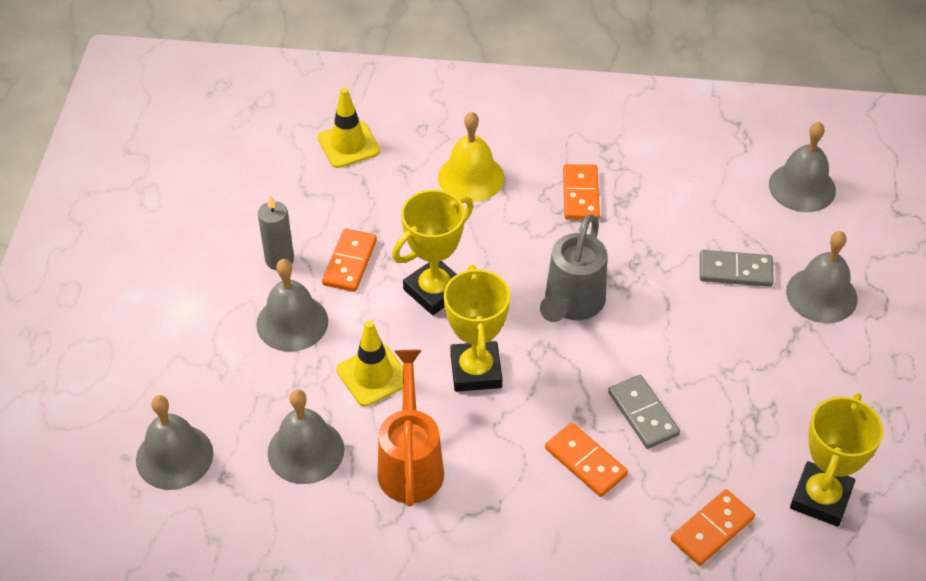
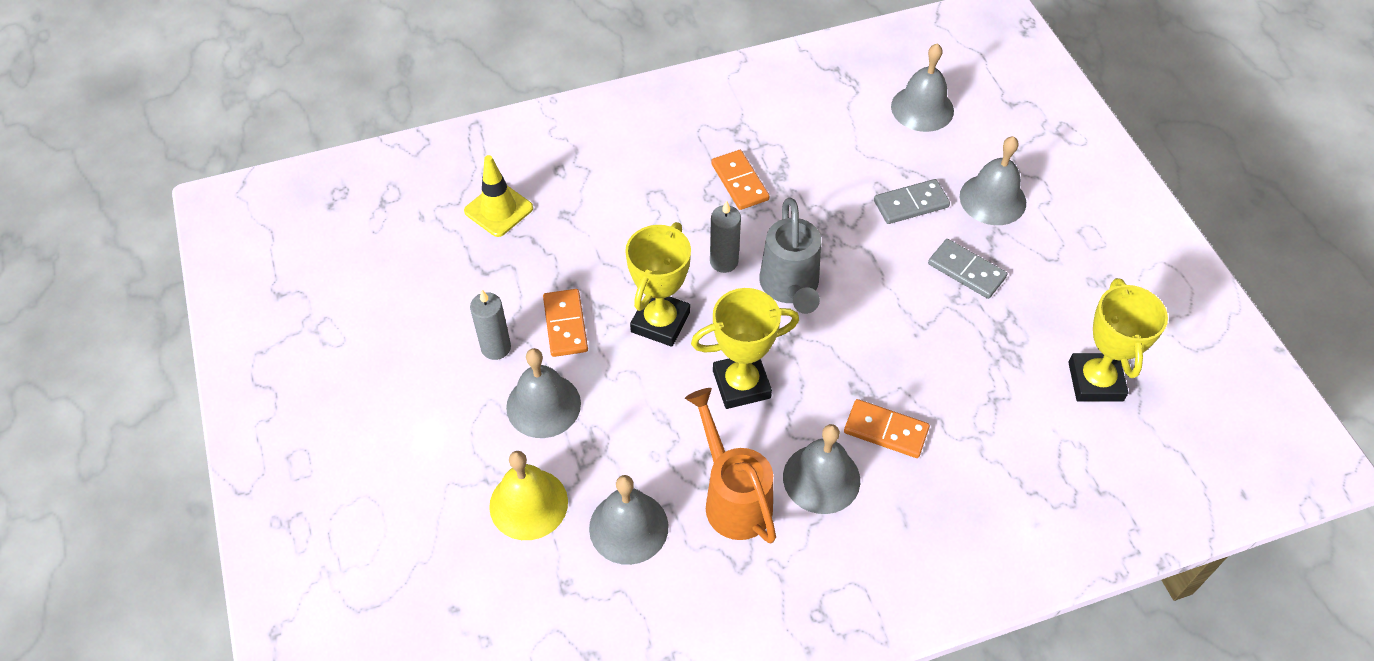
camera: 25 degrees left, 5 degrees up
(174, 456) = (503, 587): grey bell -> grey bell (821, 478)
(373, 375) = (650, 426): yellow traffic cone -> none
(471, 177) = (632, 201): yellow bell -> yellow bell (528, 504)
(476, 371) = (741, 384): yellow trophy -> yellow trophy turned 75 degrees counterclockwise
(523, 259) = (724, 261): none -> grey candle
(643, 414) = (908, 365): grey domino -> grey domino (966, 271)
(712, 529) = (1026, 447): orange domino -> none

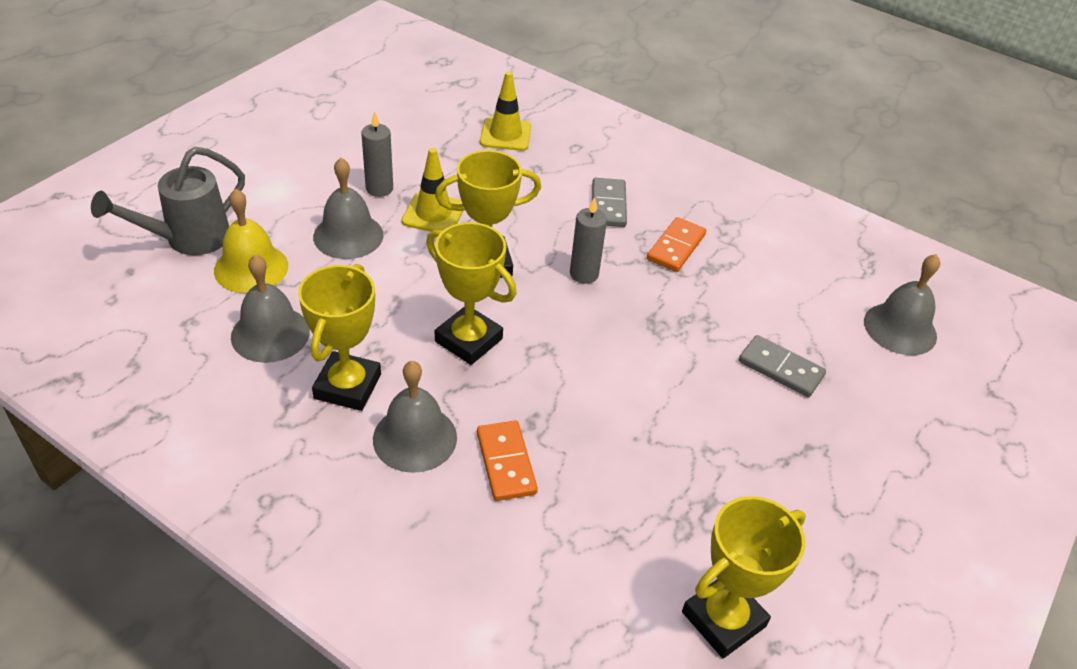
camera: 50 degrees right, 10 degrees down
(565, 325) = (433, 214): orange domino -> yellow traffic cone
(733, 498) = (347, 386): orange watering can -> yellow trophy
(790, 288) = (599, 327): grey watering can -> grey watering can (188, 239)
(966, 271) = (748, 445): grey domino -> grey domino (608, 205)
(992, 199) = (857, 428): grey bell -> none

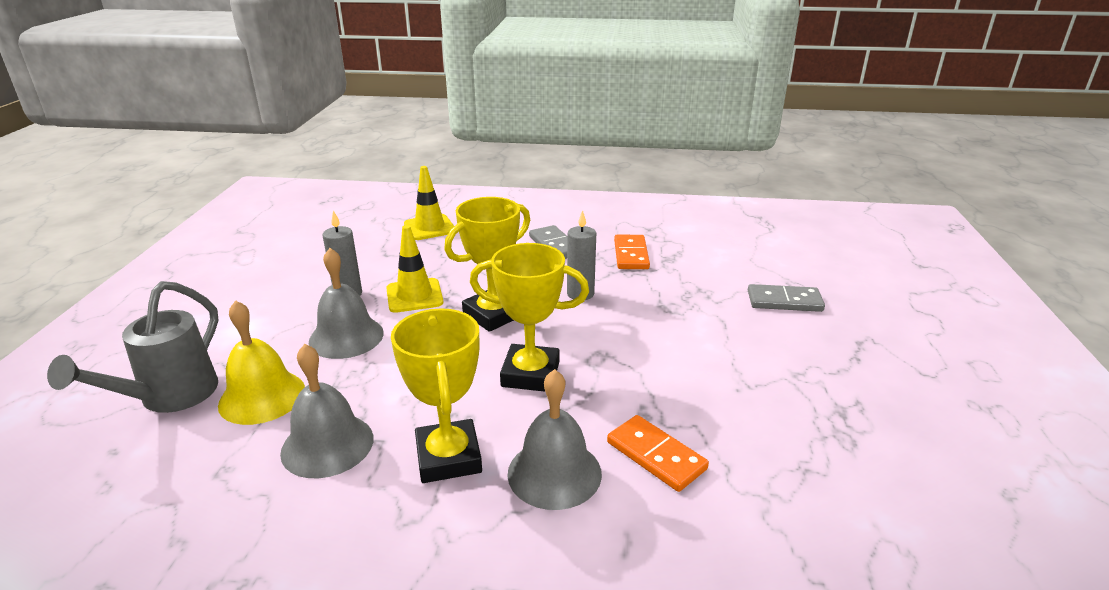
camera: 25 degrees left, 15 degrees down
(723, 619) = (951, 493): yellow trophy -> none
(900, 328) = (827, 250): grey bell -> none

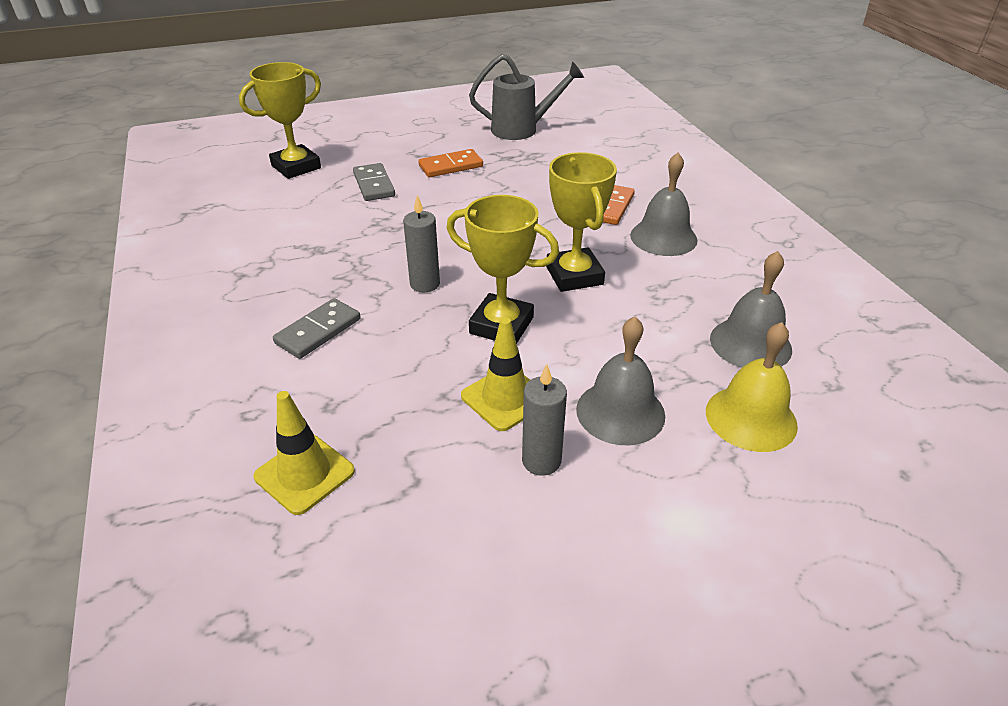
camera: 115 degrees left, 10 degrees up
(170, 397) = (823, 490): grey watering can -> grey watering can (522, 129)
(448, 457) = (697, 282): yellow trophy -> yellow trophy (296, 167)
(631, 255) = (319, 273): orange domino -> orange domino (451, 166)

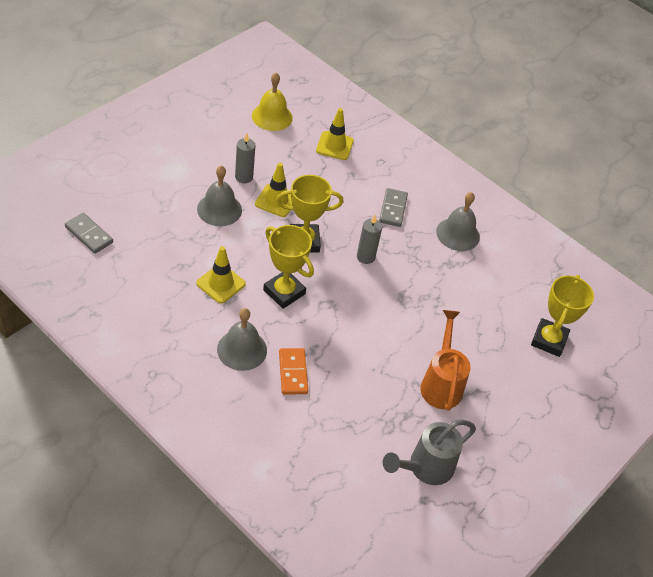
camera: 145 degrees right, 10 degrees up
(374, 185) = (475, 339): grey domino -> grey domino (89, 235)
(451, 166) = (441, 383): orange domino -> orange watering can
(663, 306) = (221, 283): none -> yellow traffic cone
(750, 343) = (164, 271): grey bell -> grey bell (458, 234)
(751, 418) = (156, 224): yellow bell -> yellow bell (272, 116)

